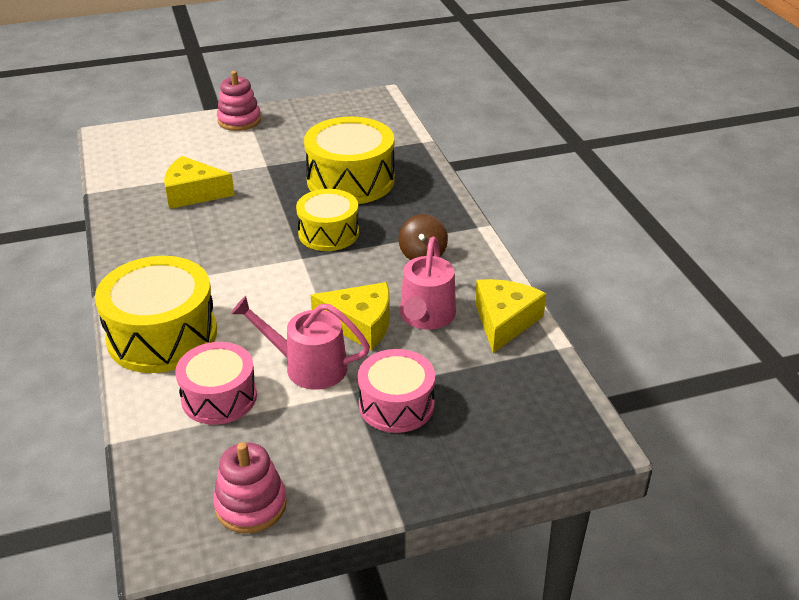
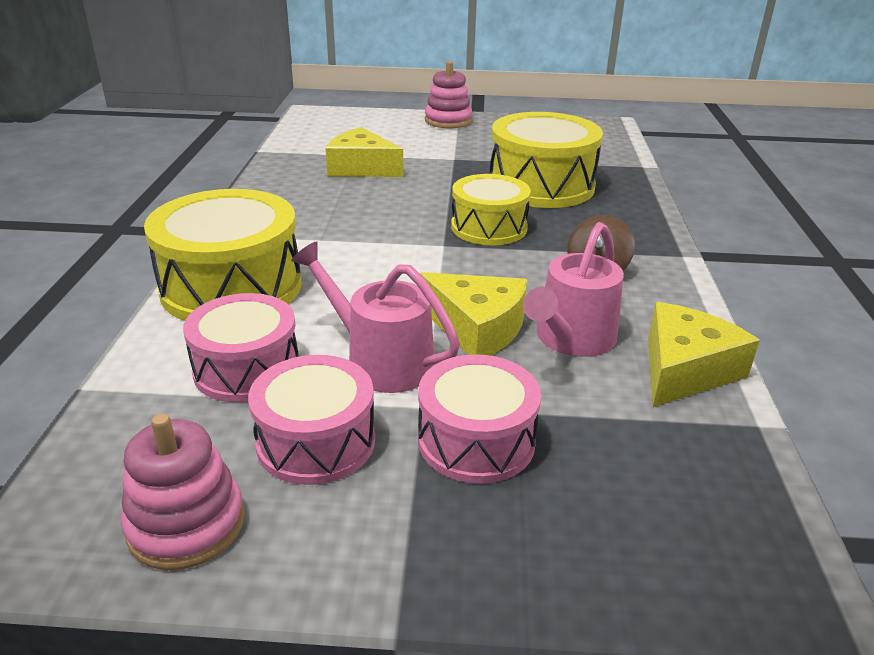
camera: 20 degrees right, 5 degrees down
(298, 433) = (316, 441): none -> pink drum

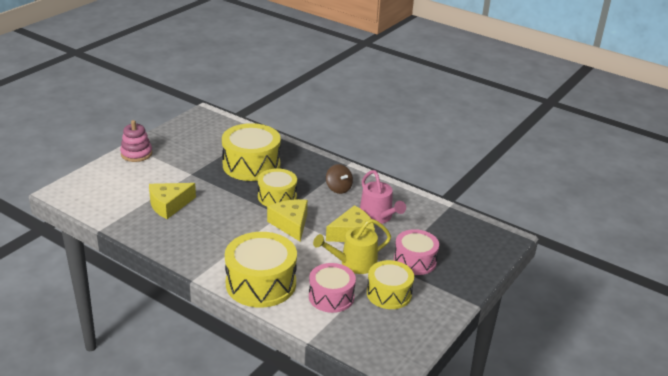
camera: 60 degrees left, 0 degrees up
(186, 524) = (409, 332): pink stacking toy -> none
(316, 441) = (389, 294): pink drum -> yellow drum
(381, 361) = (354, 263): pink watering can -> yellow watering can
(684, 370) = (414, 204): yellow cheese -> yellow cheese (290, 224)

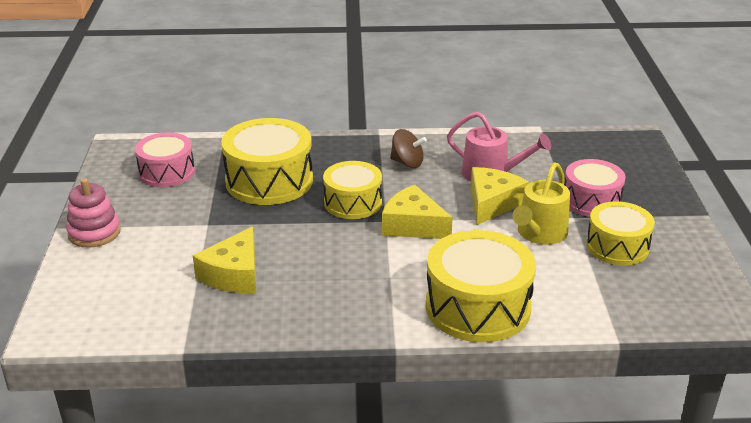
camera: 35 degrees left, 0 degrees up
(331, 297) = (569, 280): pink drum -> pink drum (167, 172)

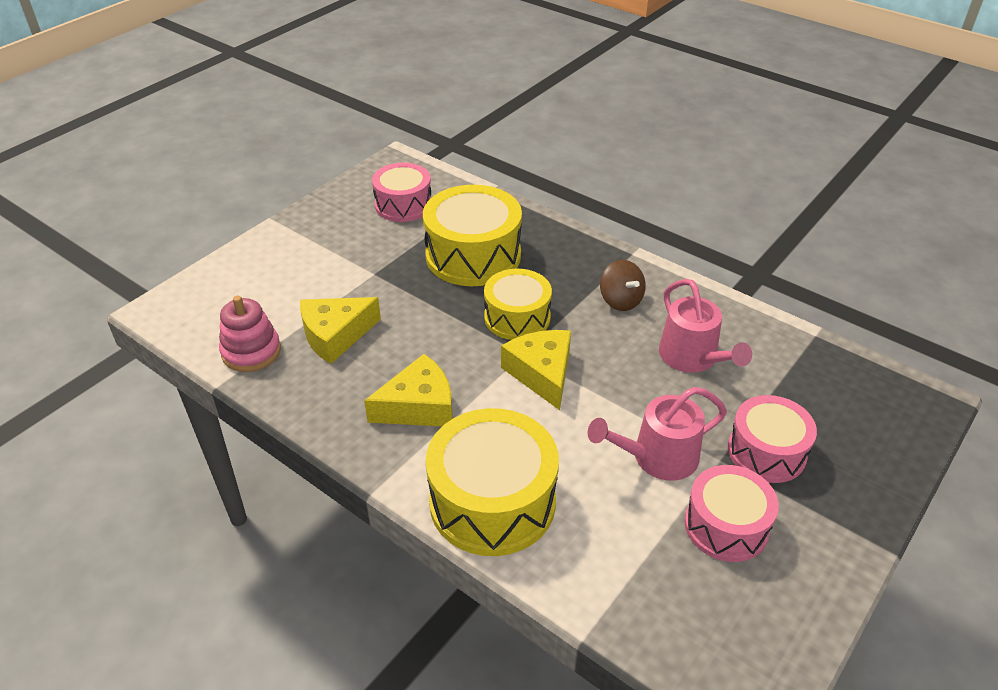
camera: 40 degrees right, 10 degrees up
(94, 233) = (286, 236): pink stacking toy -> pink stacking toy (251, 351)
(492, 203) = (650, 393): yellow cheese -> yellow cheese (419, 406)
(539, 233) = (657, 457): yellow watering can -> pink watering can
(617, 246) = (726, 526): yellow drum -> pink drum

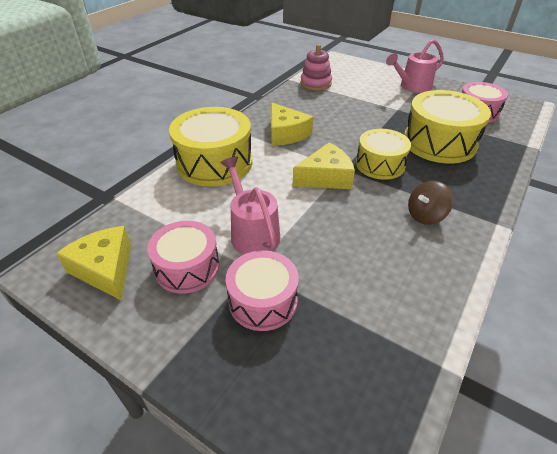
camera: 85 degrees right, 0 degrees up
(335, 335) = (336, 103): yellow cheese -> yellow cheese (105, 269)
(692, 358) = (368, 258): pink watering can -> pink watering can (412, 86)

